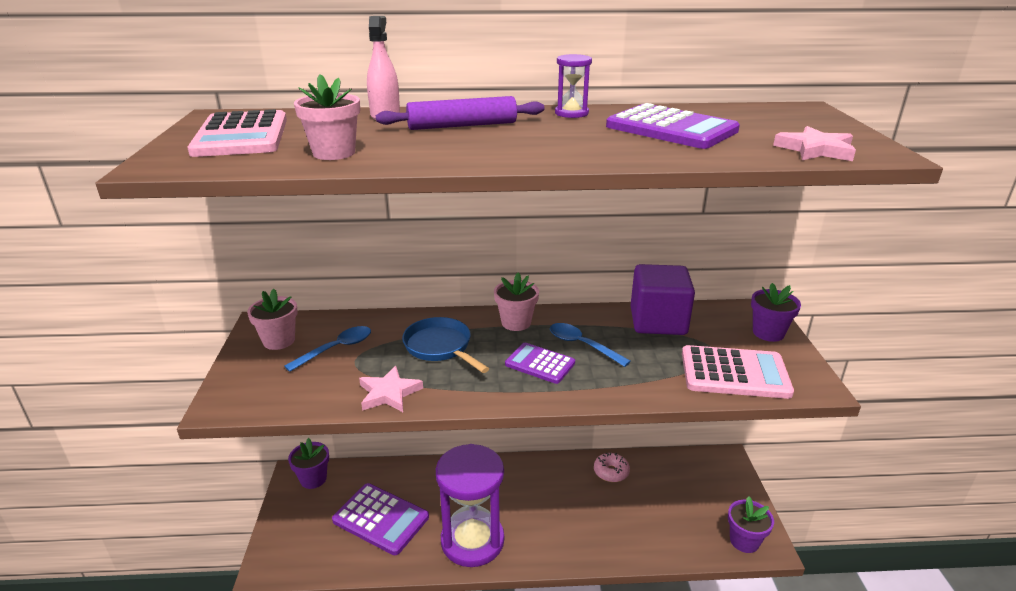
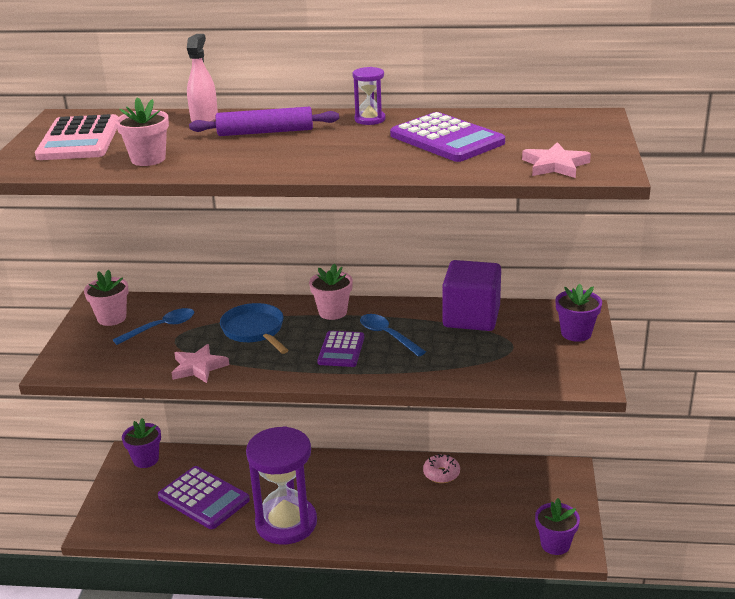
camera: 10 degrees right, 0 degrees up
(540, 364) = (341, 350): purple calculator -> purple calculator turned 120 degrees counterclockwise
(734, 373) = (521, 368): pink calculator -> none

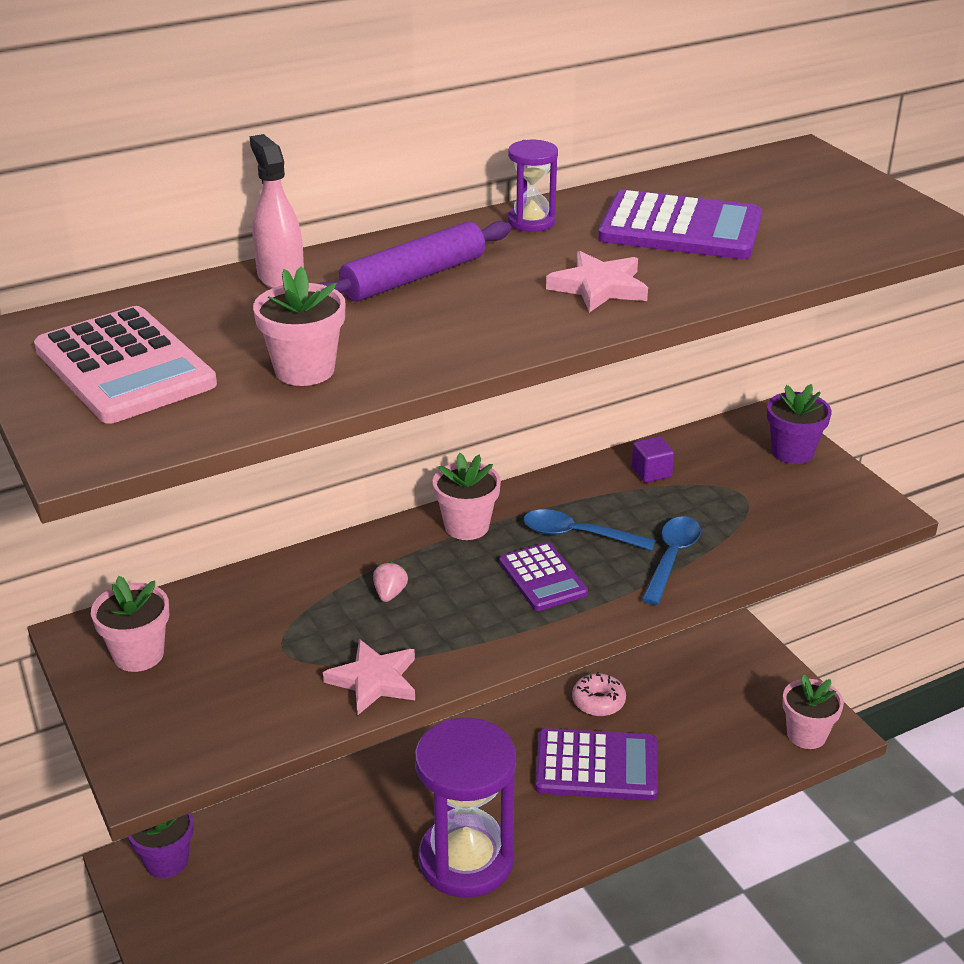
camera: 35 degrees left, 5 degrees up
(161, 328) = (240, 641): blue spoon -> blue spoon (671, 558)
(203, 498) = (315, 879): purple calculator -> purple calculator (596, 766)
(254, 331) = (390, 593): blue pan -> pink strawberry
(471, 317) = (651, 472): purple cube -> purple cube, size x0.42
(555, 165) = (865, 234): pink star -> pink star (599, 287)
(555, 544) = (806, 735): purple flower pot -> pink flower pot

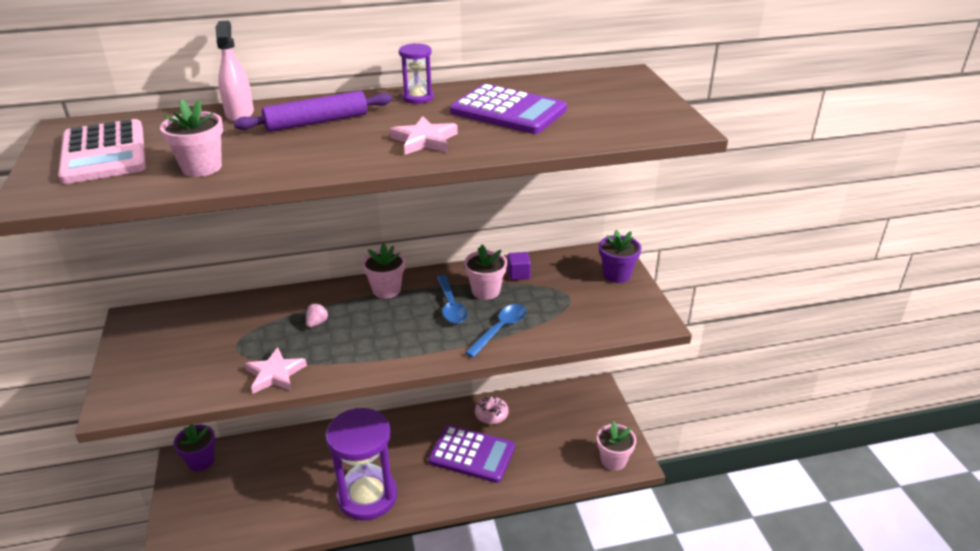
camera: 15 degrees right, 0 degrees up
(138, 654) = (155, 335): pink flower pot -> pink flower pot (486, 291)
(542, 578) = (413, 328): purple calculator -> none
(578, 535) = (451, 306): blue spoon -> blue spoon turned 135 degrees counterclockwise

